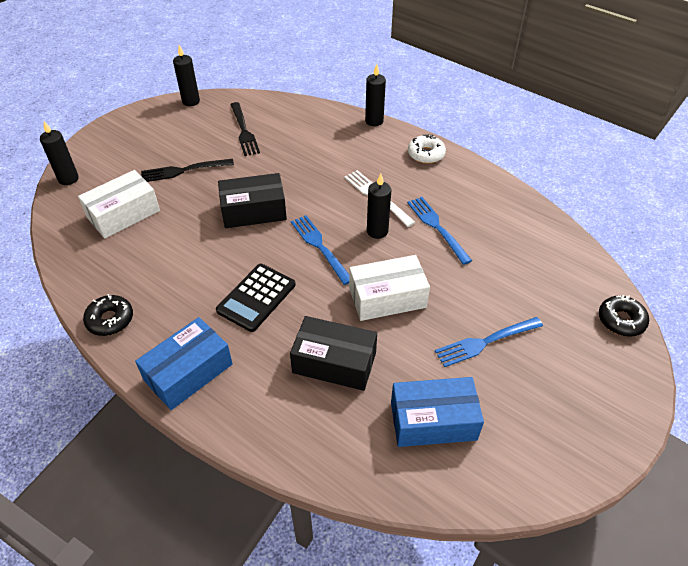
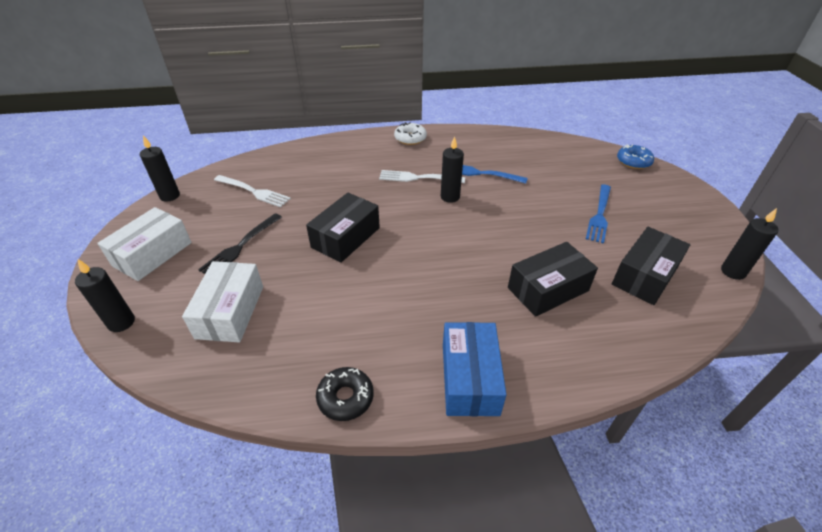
camera: 45 degrees left, 5 degrees down
(244, 131) = (254, 191): black fork -> white fork
(256, 297) = (437, 290): black calculator -> none
(320, 247) = (429, 229): blue fork -> none
(374, 121) = (347, 137): black candle -> black candle (733, 271)
(387, 298) = (516, 229): white box -> white box (152, 254)
(433, 421) = (645, 276): blue box -> black box
(621, 320) = (633, 162): black donut -> blue donut

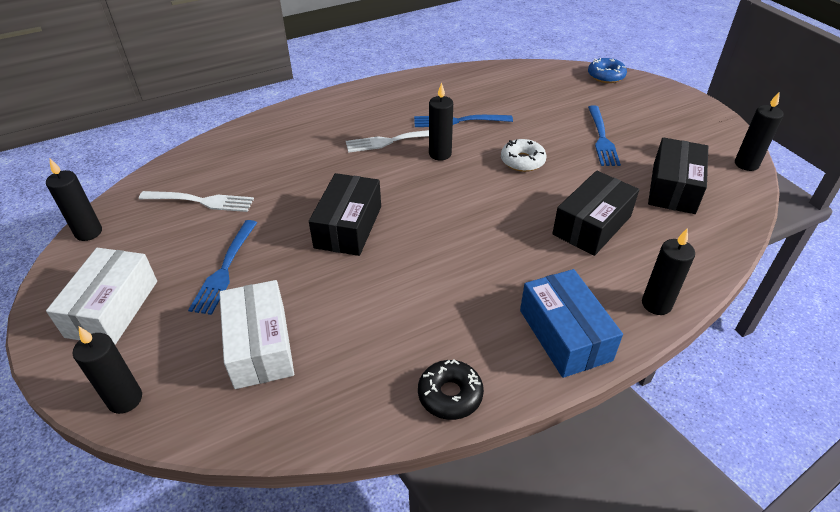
camera: 20 degrees left, 0 degrees up
(240, 246) = (225, 269): black fork -> blue fork
(410, 138) = (357, 98): white donut -> white donut (522, 161)
(569, 377) = (656, 304): none -> black candle

